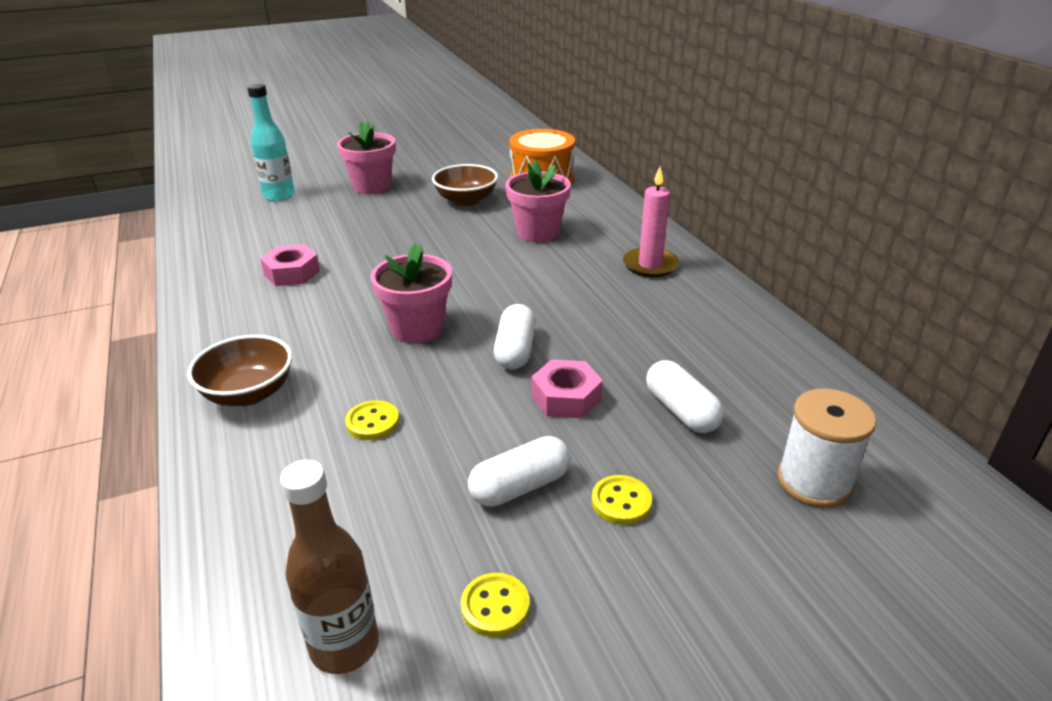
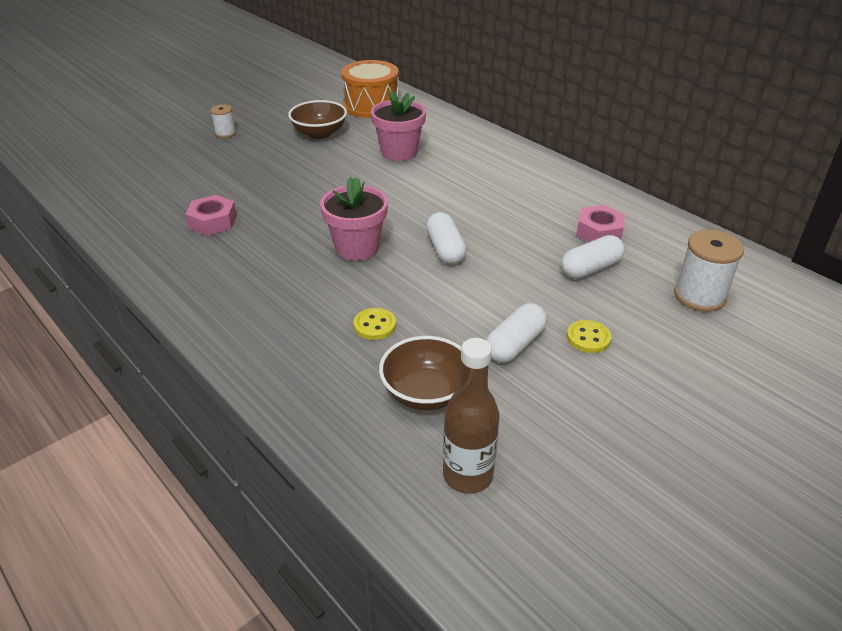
camera: 20 degrees left, 5 degrees up
(249, 393) = (256, 326): brown bowl -> brown bowl (426, 393)
(279, 196) = (143, 155): turquoise bottle -> none
(372, 186) = (225, 133): pink flower pot -> white spool
(495, 606) = (550, 424): yellow button -> none
(566, 397) = (506, 276): pink nut -> pink nut (599, 232)
(650, 265) = (503, 165): pink candle -> none
(681, 411) = (590, 268): white capsule -> white capsule turned 75 degrees counterclockwise

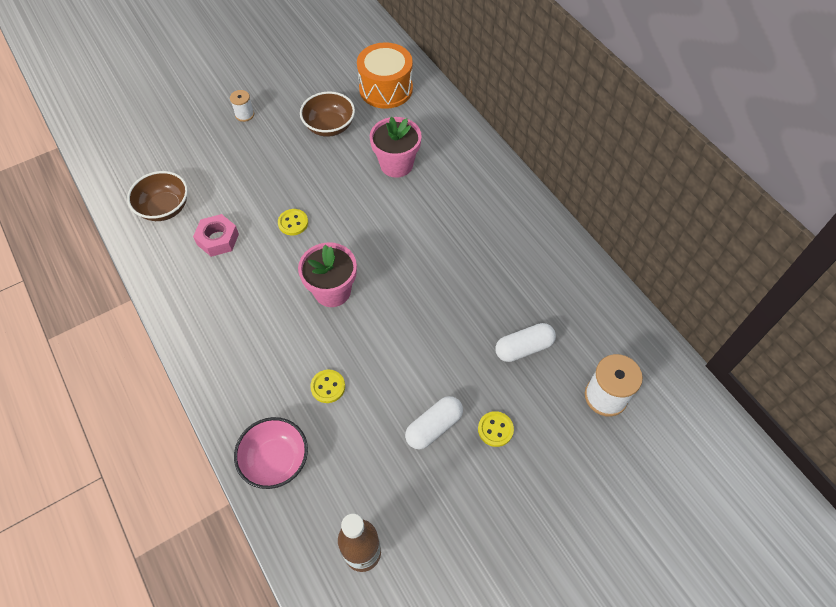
camera: 10 degrees right, 20 degrees up
(297, 202) = (293, 223): none -> yellow button
(326, 399) = (275, 460): none -> pink bowl
(426, 393) = (351, 466): brown bowl -> brown bowl (164, 208)
(445, 249) = (406, 304): white capsule -> none
(599, 232) = (546, 302): pink nut -> none

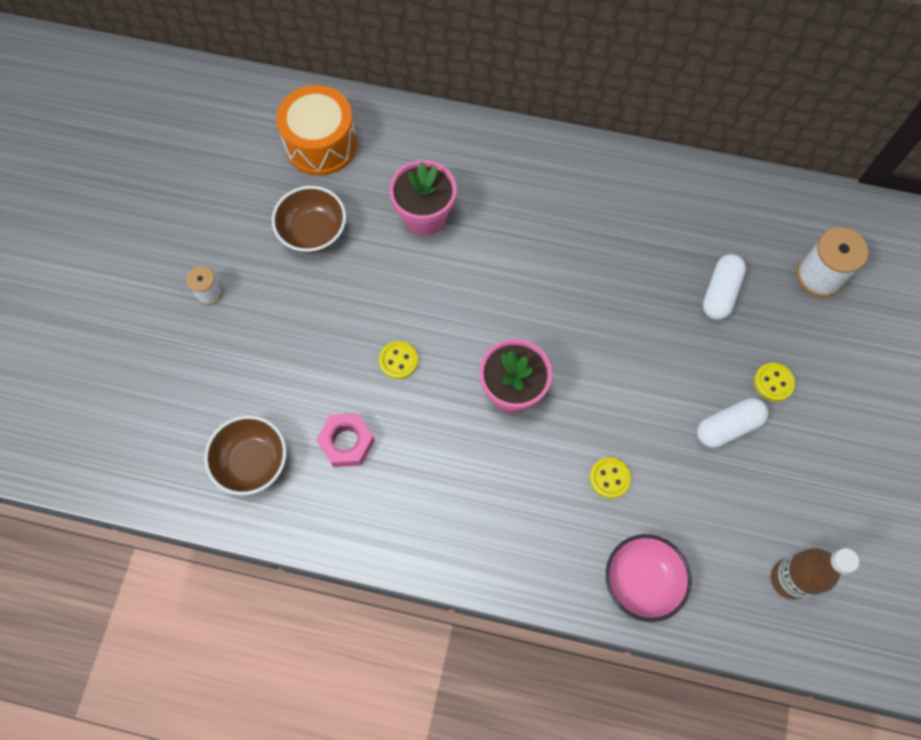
camera: 45 degrees left, 10 degrees up
(434, 427) = (728, 427): white capsule -> white capsule turned 60 degrees clockwise

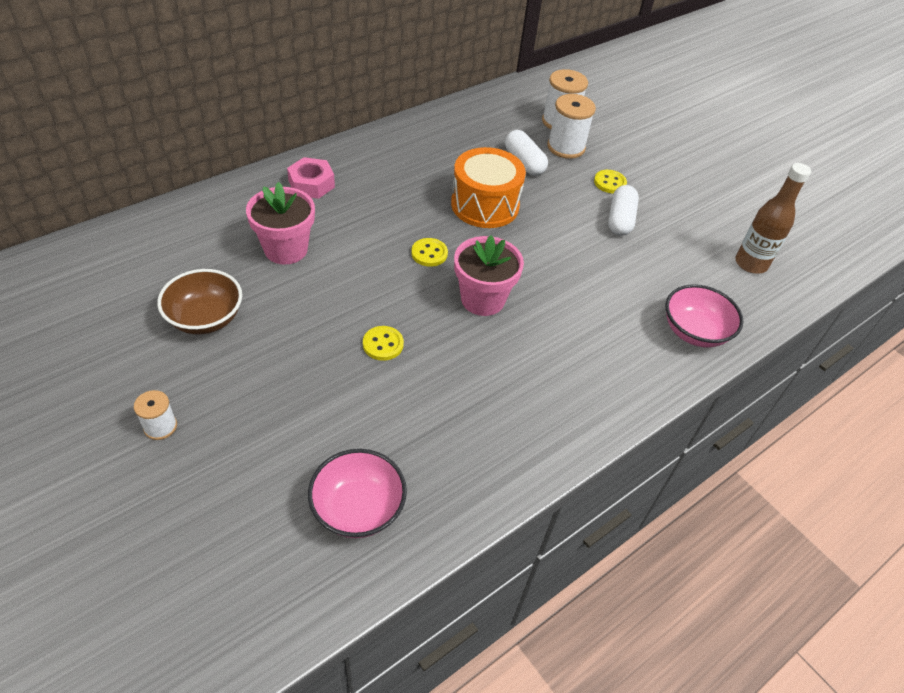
camera: 55 degrees left, 20 degrees down
(252, 462) = (358, 508): brown bowl -> pink bowl
(321, 144) = (140, 262): orange drum -> orange drum (485, 205)
(346, 442) = (415, 426): pink nut -> pink nut (311, 184)
(609, 478) = (602, 296): yellow button -> yellow button (429, 253)
(784, 309) = (566, 147): none -> white spool

